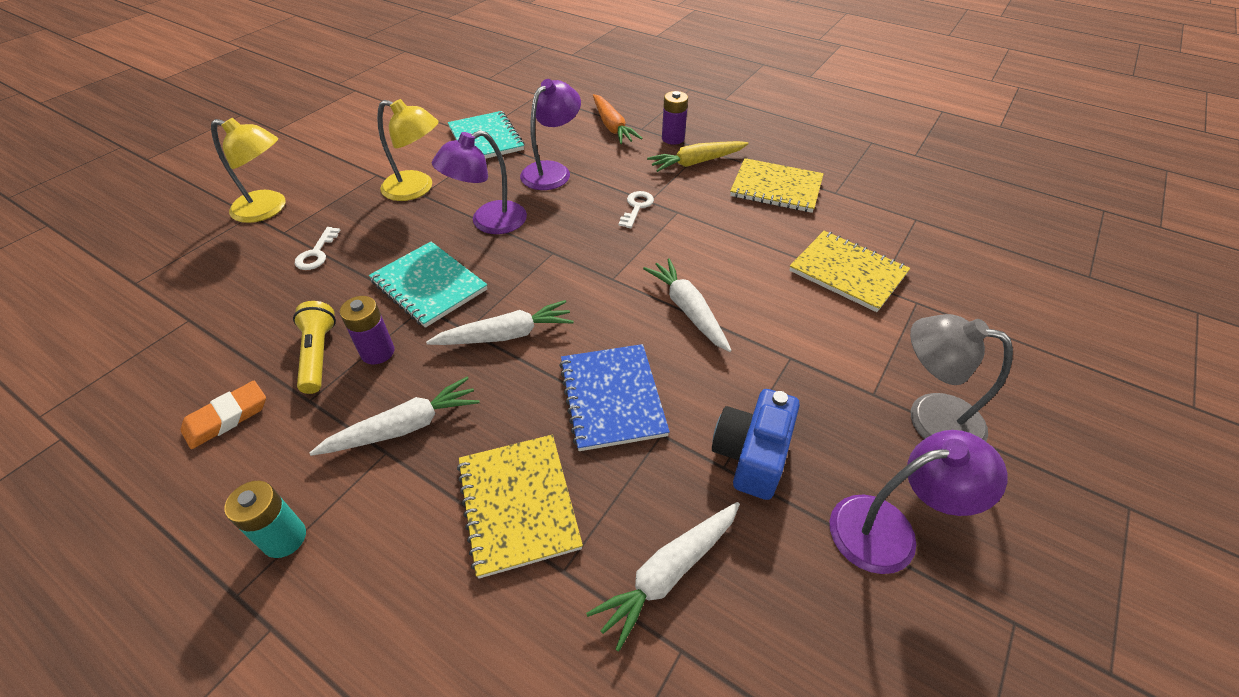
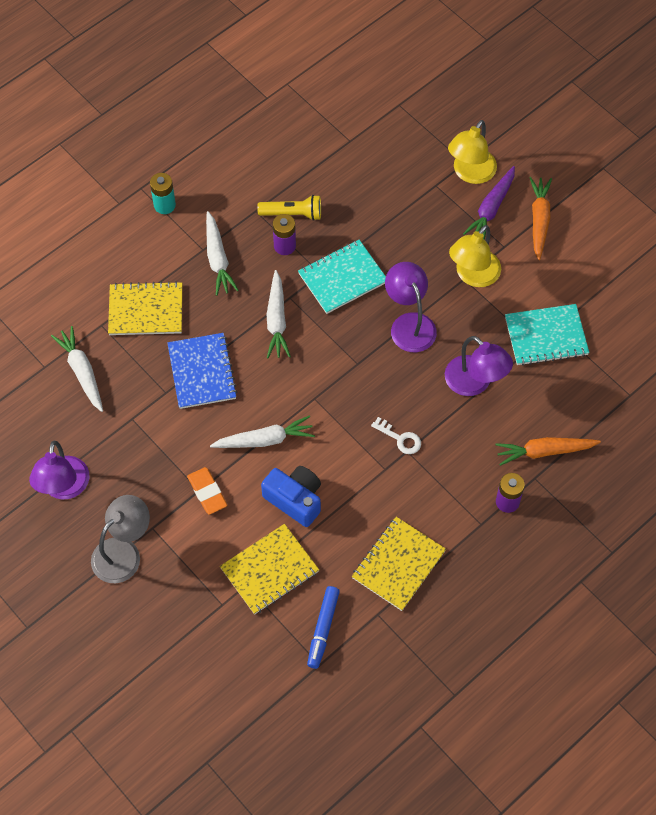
camera: 105 degrees right, 15 degrees up
(227, 417) = (255, 171): orange eraser -> orange eraser (207, 492)
(316, 253) = (402, 208): white key -> none
(323, 188) = (491, 209): none -> purple carrot
(341, 157) = (539, 220): none -> orange carrot
(612, 398) = (202, 372): blue notebook -> blue notebook turned 75 degrees clockwise
(696, 162) = (458, 509): yellow carrot -> none
(751, 455) = (134, 436): blue camera -> blue camera (295, 499)
(879, 223) = (323, 629): none -> blue marker

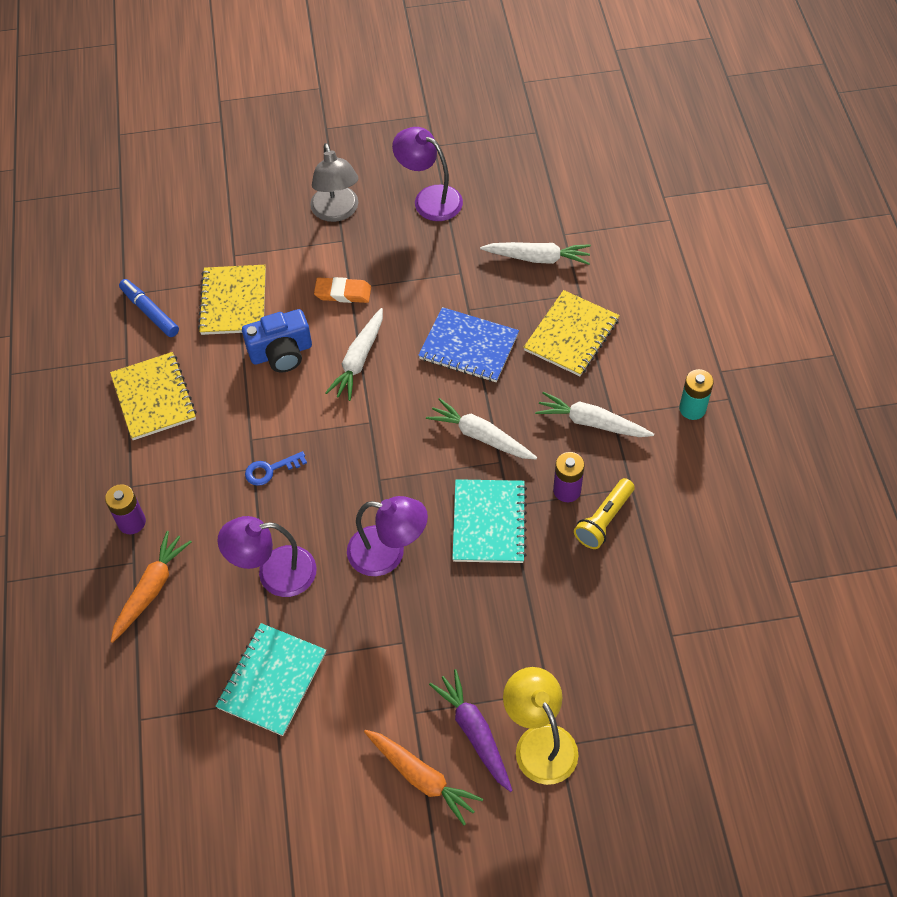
camera: 125 degrees right, 5 degrees down
(400, 438) = (270, 470): white key -> blue key
(473, 276) = (400, 653): yellow lamp -> none

